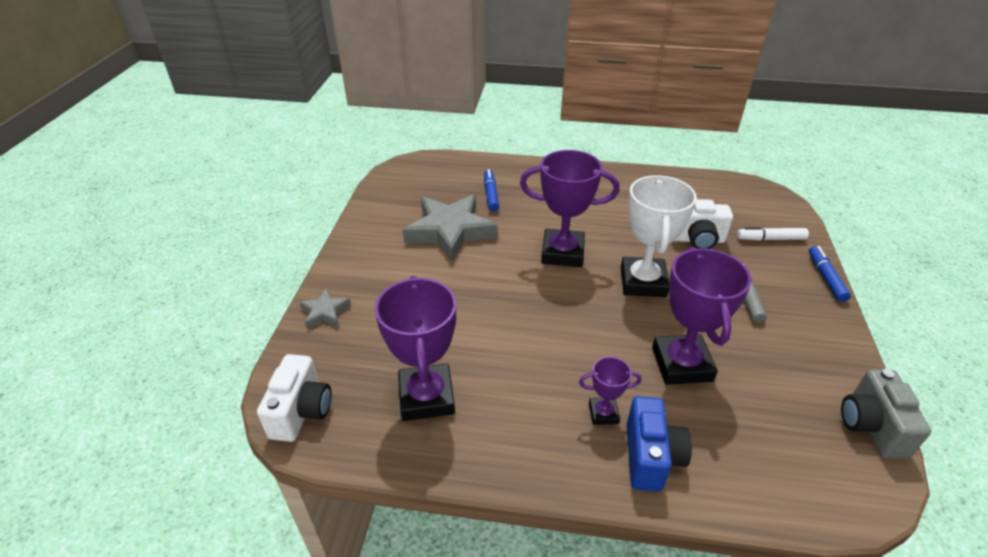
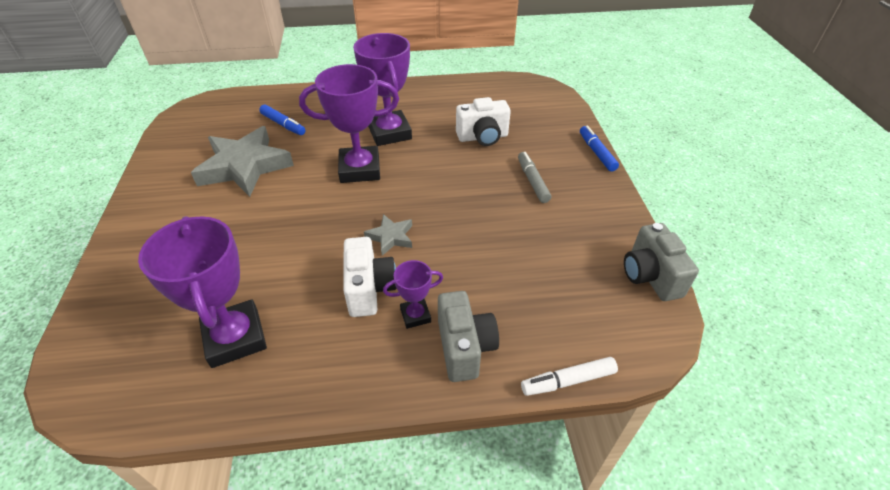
camera: 15 degrees left, 5 degrees up
(301, 412) = (96, 383): white camera -> white camera (369, 289)
(325, 312) = (115, 272): grey star -> grey star (391, 237)
(491, 194) = (283, 124): blue marker -> blue marker turned 150 degrees clockwise
(643, 282) = (438, 184): white trophy -> none
(651, 457) = (464, 347): blue camera -> grey camera
(682, 364) = (483, 254): purple trophy -> purple trophy (390, 133)
(771, 239) = (547, 126): white marker -> white marker (568, 381)

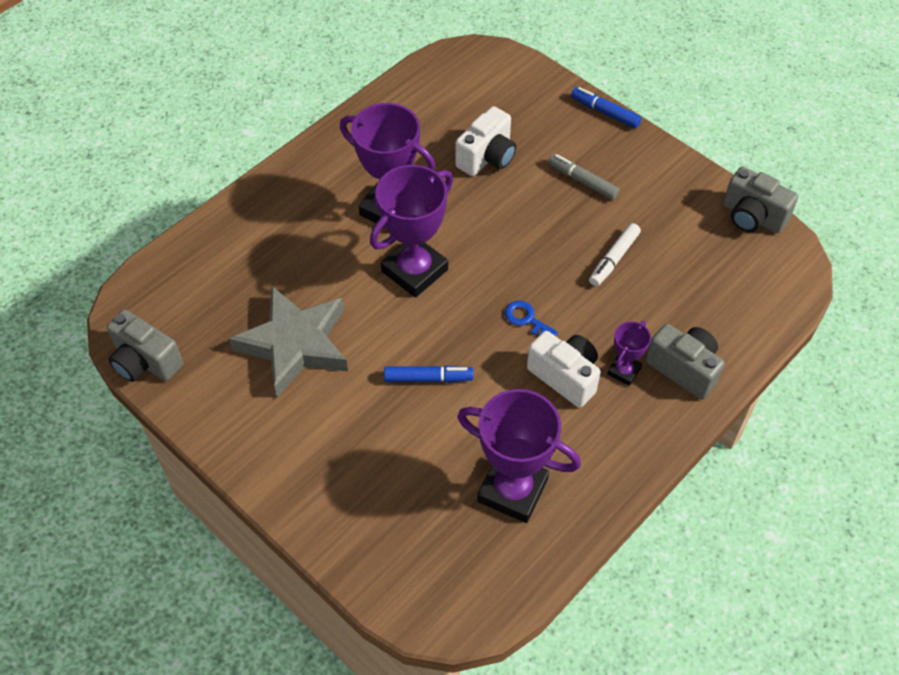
camera: 40 degrees left, 10 degrees up
(170, 131) = (145, 362): none -> grey camera
(283, 124) = (264, 270): blue marker -> blue marker (428, 378)
(391, 237) = (527, 319): grey star -> blue key
(568, 381) = (772, 341): white marker -> white marker (614, 259)

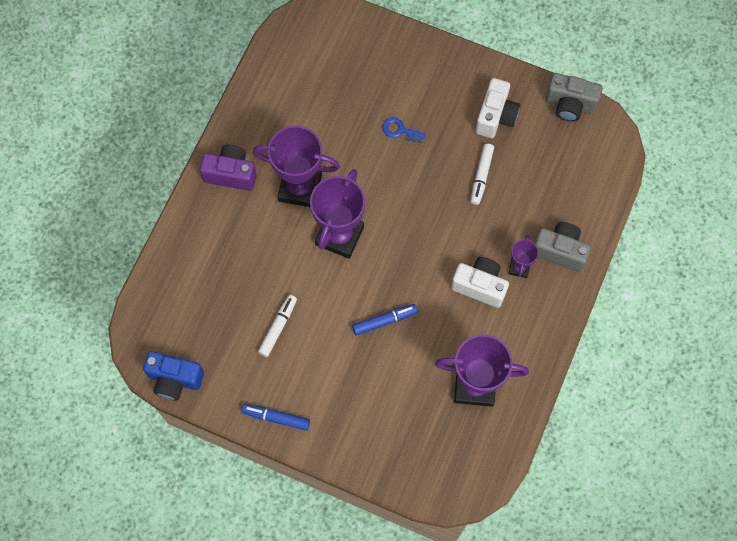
camera: 20 degrees left, 15 degrees up
(145, 362) = (174, 379): grey camera -> blue camera
(295, 344) = (278, 327): grey star -> white marker
(319, 173) = (231, 174): none -> purple camera
(487, 157) = (355, 116): white camera -> white camera (495, 116)
(527, 319) = (436, 249): blue key -> blue key (400, 130)
(583, 181) = (435, 114): grey marker -> none
(605, 112) = (430, 43): blue marker -> blue marker (276, 418)

